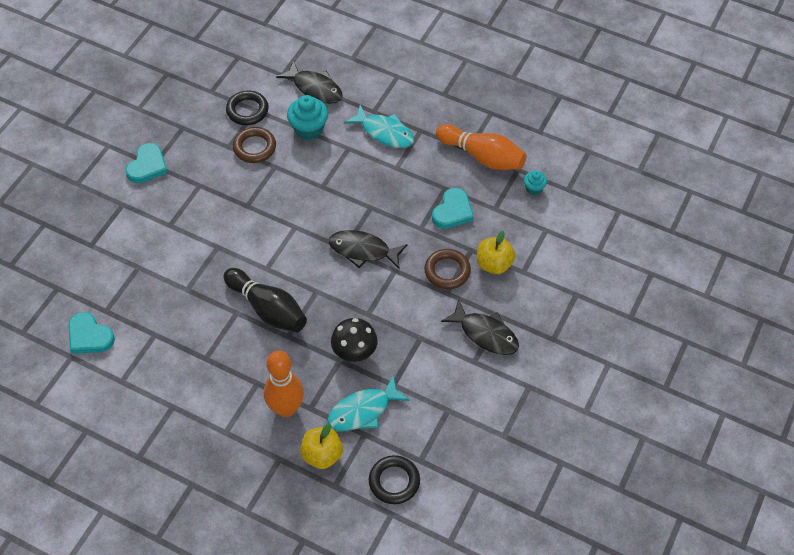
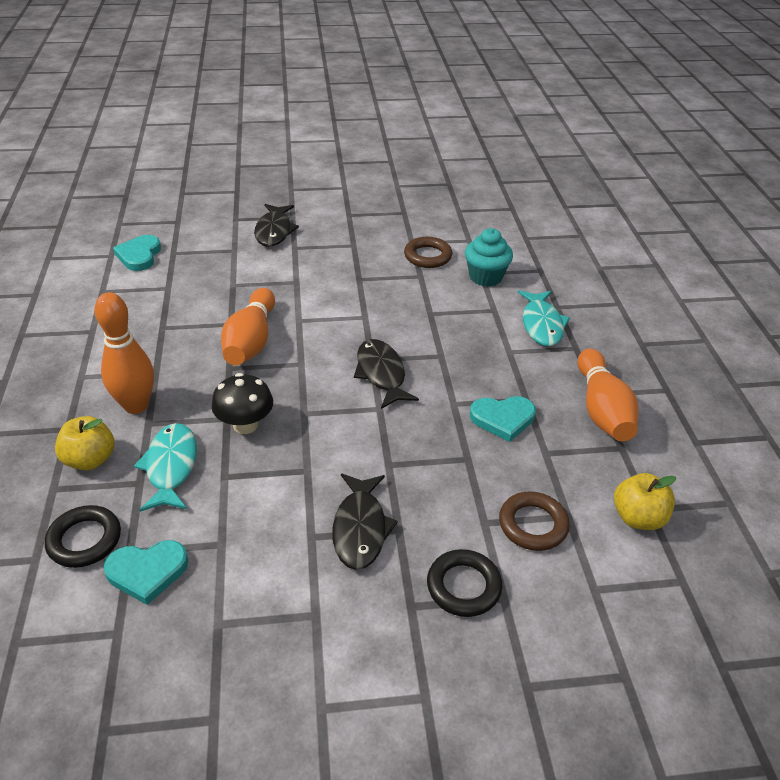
camera: 55 degrees right, 15 degrees down
(147, 166) = (344, 212): turquoise heart -> turquoise heart (147, 572)
(247, 110) = (462, 236): black ring -> black ring (463, 586)
(268, 309) = (251, 341): black bowling pin -> orange bowling pin
(315, 88) = (535, 261): black fish -> black fish (274, 231)
(363, 411) = (171, 467): turquoise fish -> turquoise fish turned 60 degrees clockwise
(447, 271) = (418, 451): brown ring -> brown ring (533, 525)
(494, 264) = (467, 489): yellow apple -> yellow apple (638, 518)
(534, 189) = (612, 475): turquoise cupcake -> none

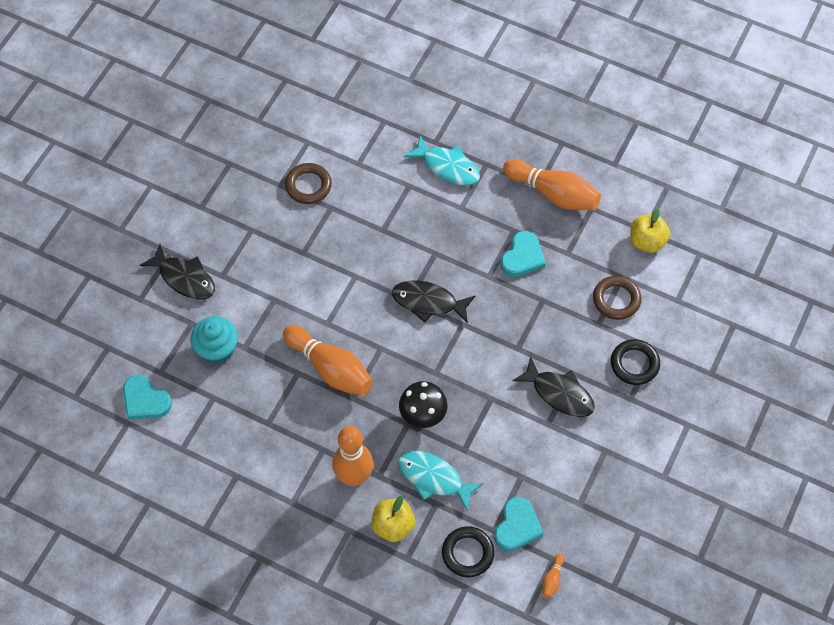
camera: 55 degrees left, 20 degrees up
(85, 647) = (552, 579): none -> orange bowling pin
(485, 277) = (366, 164): turquoise cupcake -> turquoise cupcake (217, 350)

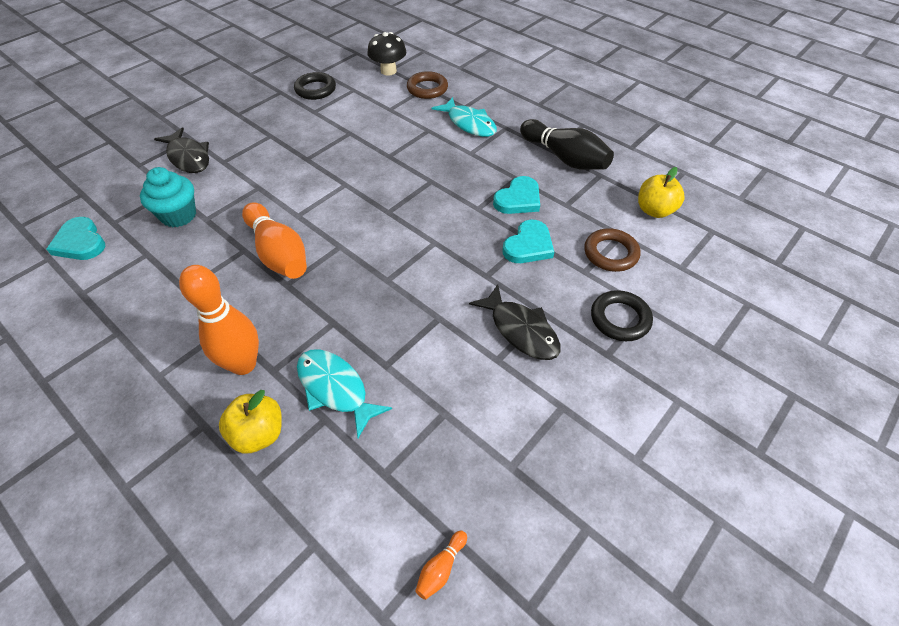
camera: 15 degrees right, 10 degrees down
(308, 186) = (338, 116): brown ring -> brown ring (427, 89)
(423, 415) = (354, 317): black mushroom -> black mushroom (388, 71)
(428, 302) = (407, 217): black fish -> none
(468, 553) = (337, 496): black ring -> black ring (315, 89)
(517, 526) = (417, 476): turquoise heart -> turquoise heart (528, 245)
(553, 194) = (564, 158): orange bowling pin -> black bowling pin

